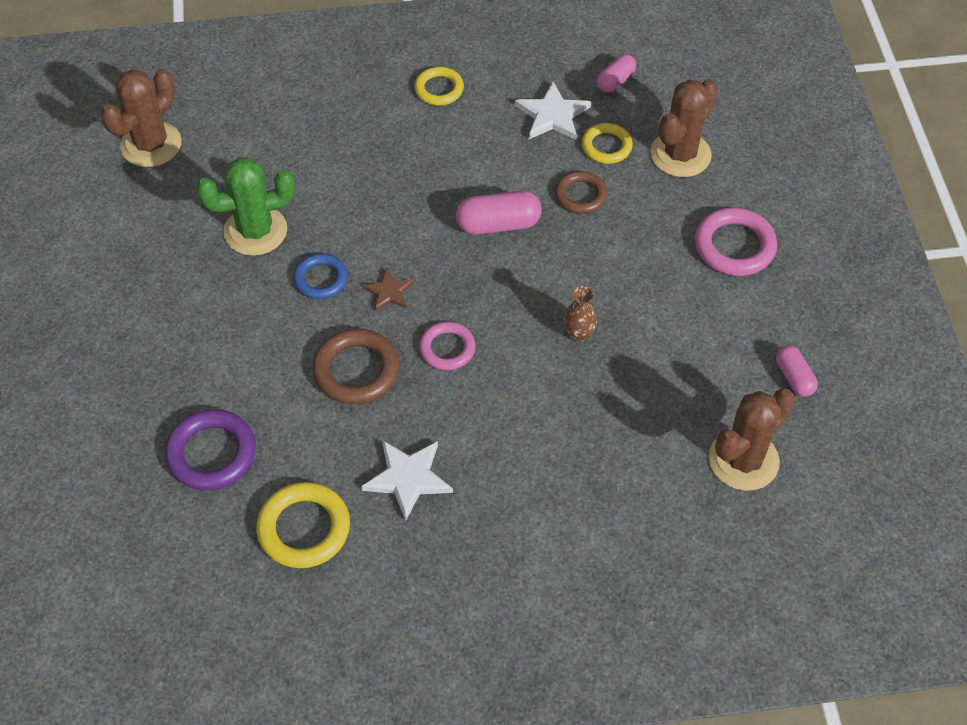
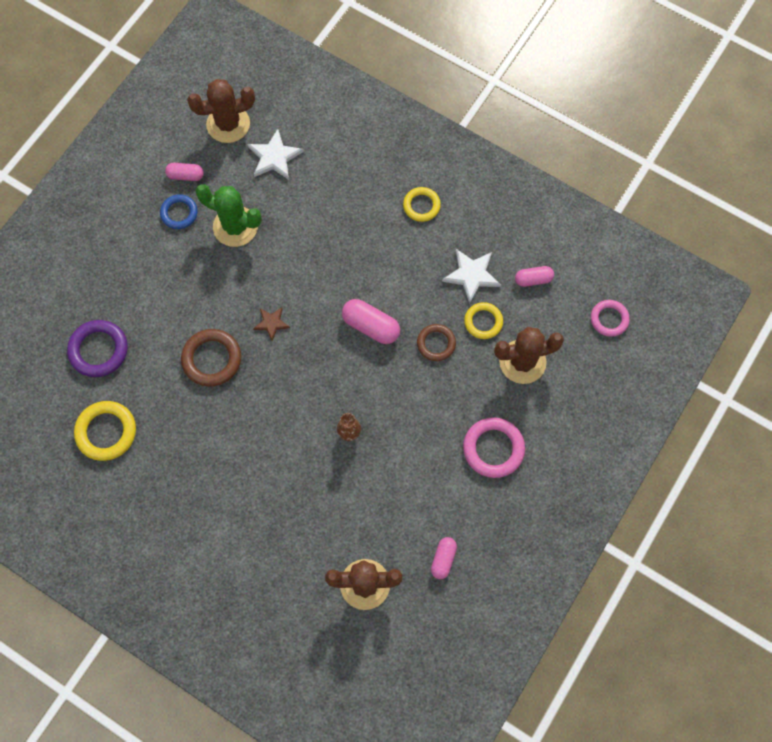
camera: 40 degrees right, 15 degrees up
(148, 220) = (185, 175): none -> pink capsule
(321, 279) = (243, 286): blue ring -> blue ring (179, 213)
(408, 478) = (181, 446): white star -> white star (274, 157)
(447, 348) = (270, 384): pink ring -> pink ring (609, 319)

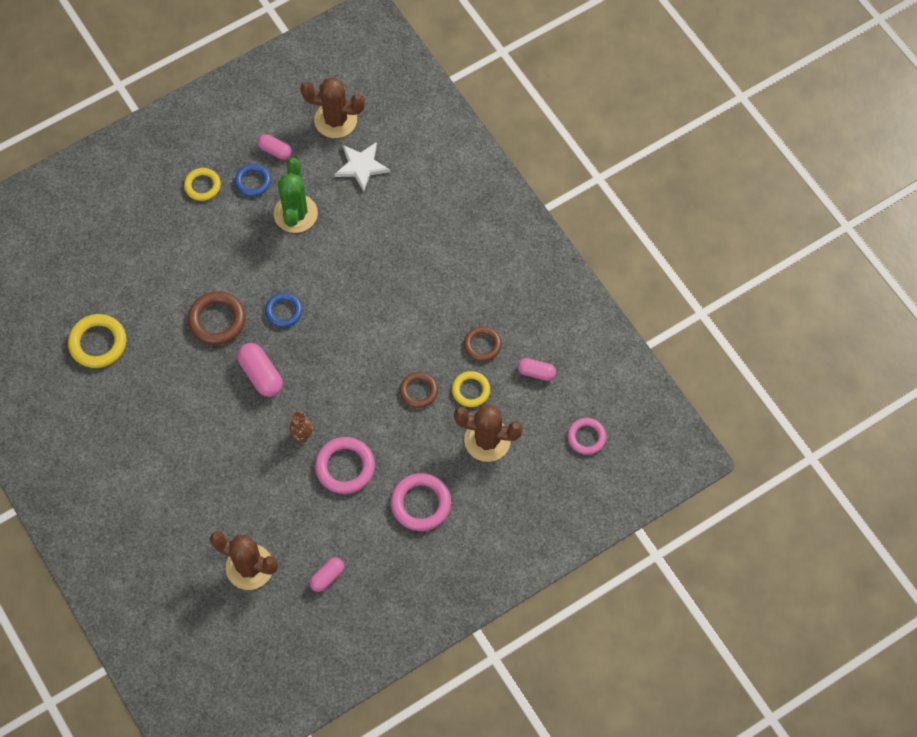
camera: 25 degrees right, 5 degrees down
(99, 350) = (126, 271): purple ring -> none
(235, 226) = (295, 214): green cactus -> green cactus turned 45 degrees clockwise
(271, 323) = (284, 311): brown star -> blue ring
(371, 326) = (369, 351): pink capsule -> pink capsule (261, 375)
(405, 446) = (345, 467): none -> pink ring
(421, 206) = (470, 264): yellow ring -> yellow ring (202, 186)
(471, 275) = (482, 345): white star -> brown ring

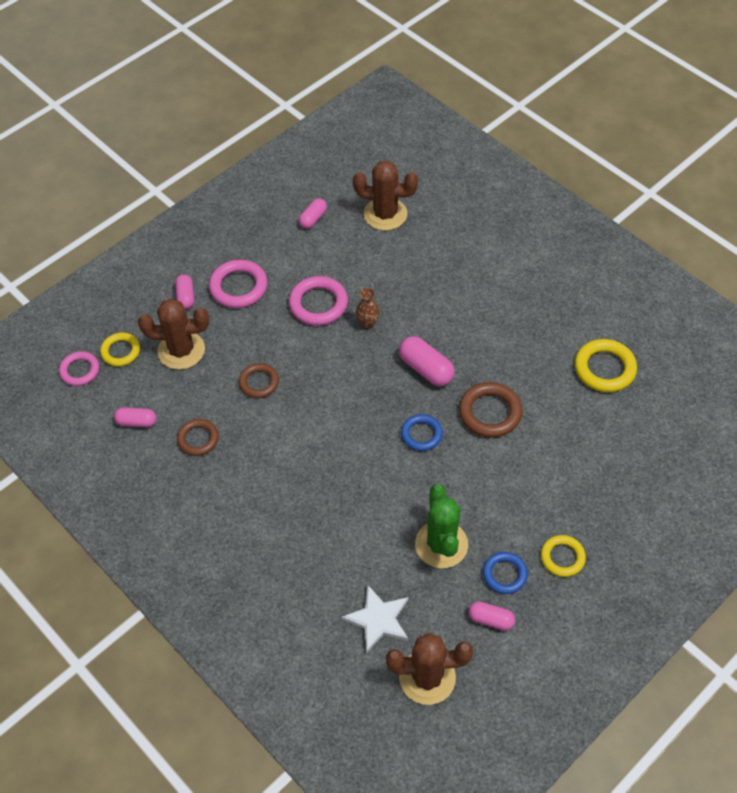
camera: 170 degrees right, 10 degrees down
(471, 390) = (204, 393): yellow ring -> yellow ring (120, 351)
(475, 502) = (186, 297): none -> pink capsule

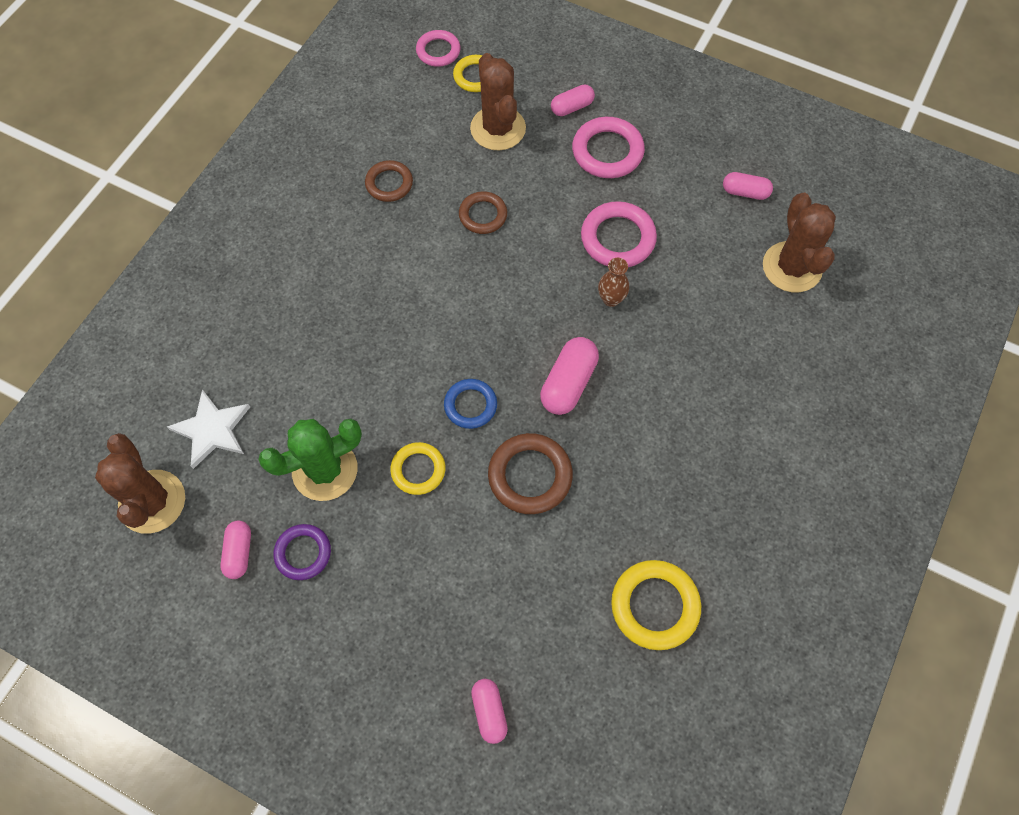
camera: 70 degrees right, 10 degrees up
(136, 422) = (392, 122): pink capsule -> pink capsule (489, 712)
(504, 574) = (303, 553): blue ring -> purple ring
(562, 557) = (344, 617): yellow ring -> yellow ring (418, 470)

